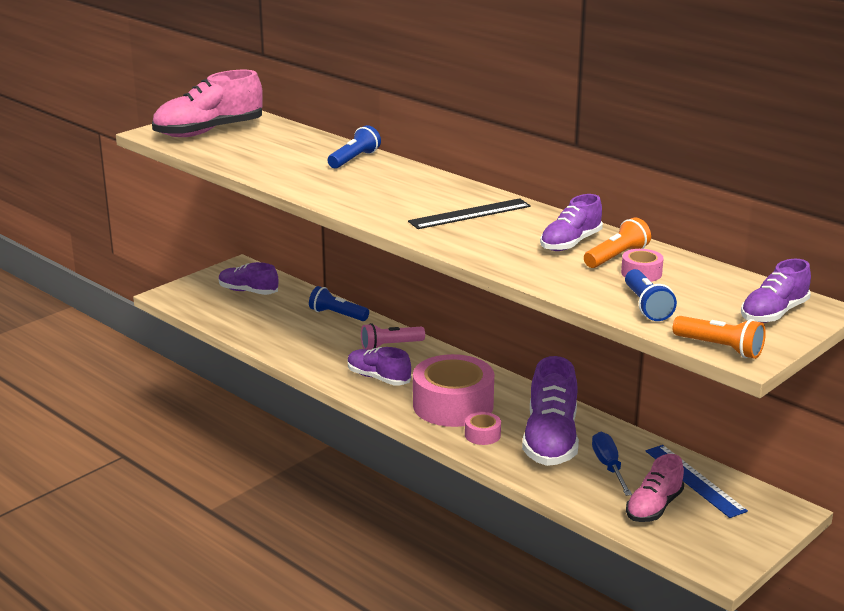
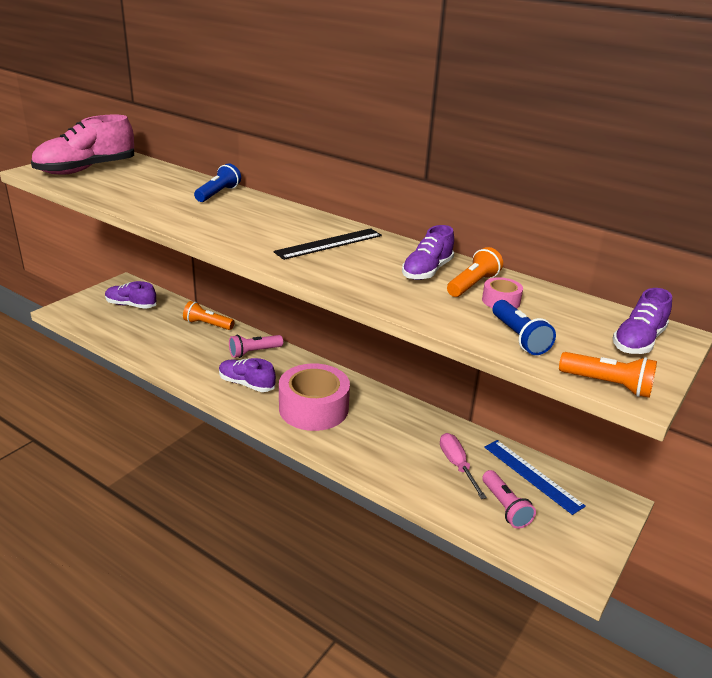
camera: 10 degrees left, 5 degrees up
(337, 315) = (207, 324): blue flashlight -> orange flashlight
(482, 435) = (343, 438): pink tape -> none
(550, 440) = (402, 440): purple shoe -> none
(608, 466) = (457, 465): blue screwdriver -> pink screwdriver
(654, 507) = (505, 507): pink shoe -> pink flashlight

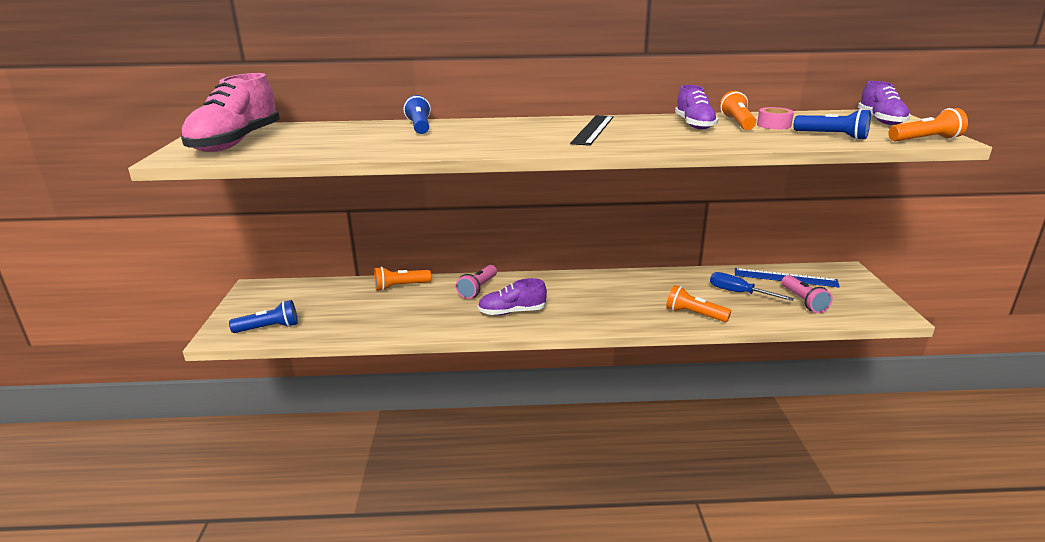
camera: 35 degrees left, 5 degrees down
(90, 318) = (269, 328): none -> blue flashlight
(131, 305) = (295, 301): purple shoe -> none
(313, 408) = (591, 304): pink tape -> none
(380, 462) = (694, 314): none -> orange flashlight
(457, 465) = (739, 293): pink screwdriver -> blue screwdriver
(505, 507) = (803, 301): pink flashlight -> pink flashlight turned 45 degrees clockwise

